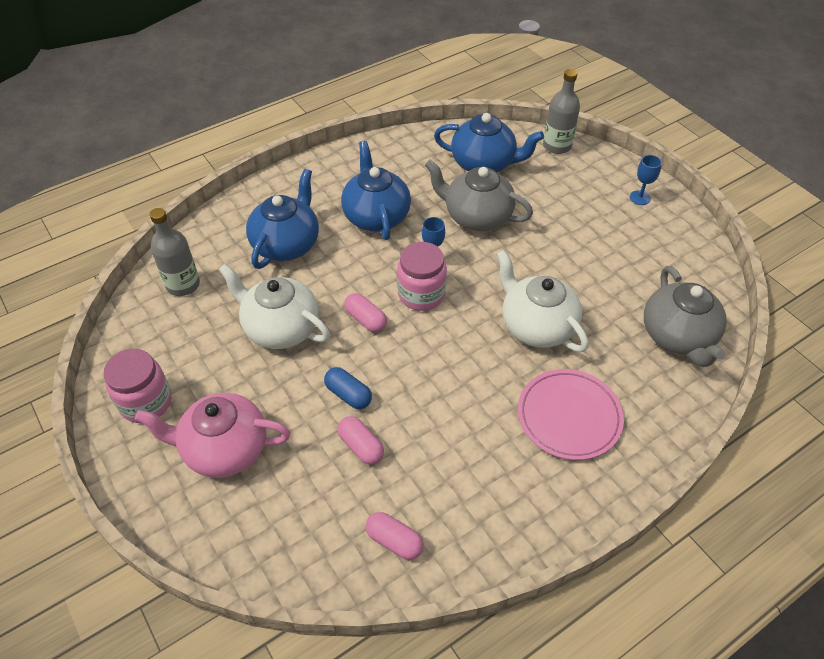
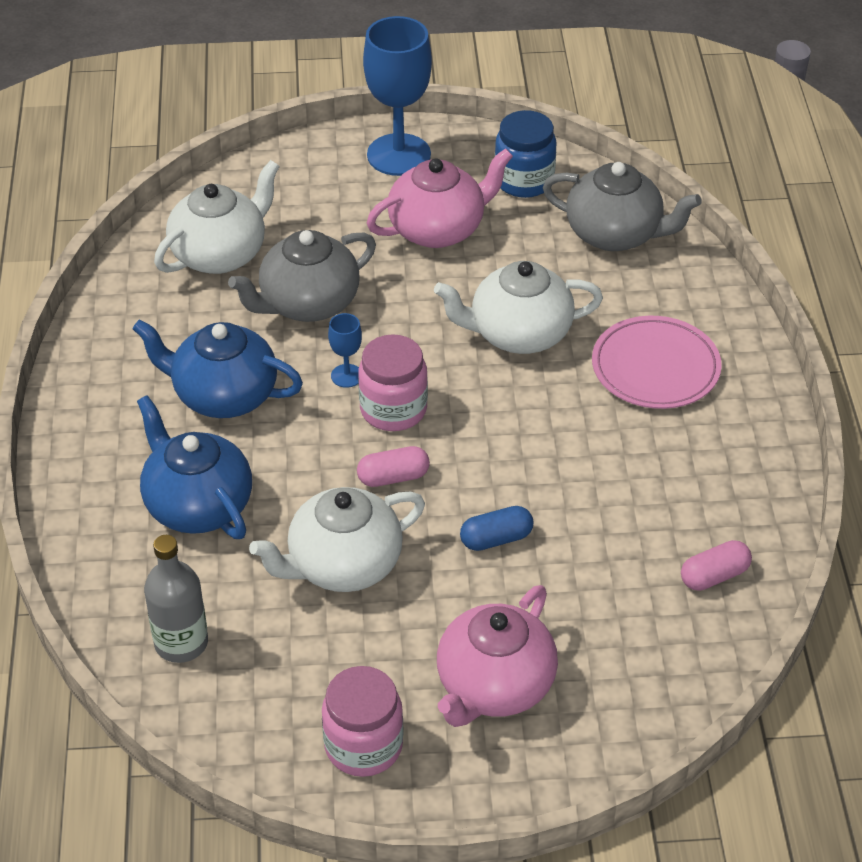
camera: 60 degrees left, 5 degrees down
(361, 446) = (576, 556): pink capsule -> none
(484, 164) = (220, 254): blue teapot -> white teapot
(557, 146) = (249, 176): grey bottle -> none
(593, 245) = (438, 229): none -> pink teapot
(640, 198) = (399, 155): blue goblet -> blue goblet, size x2.24
(679, 266) = (524, 181): none -> blue jar

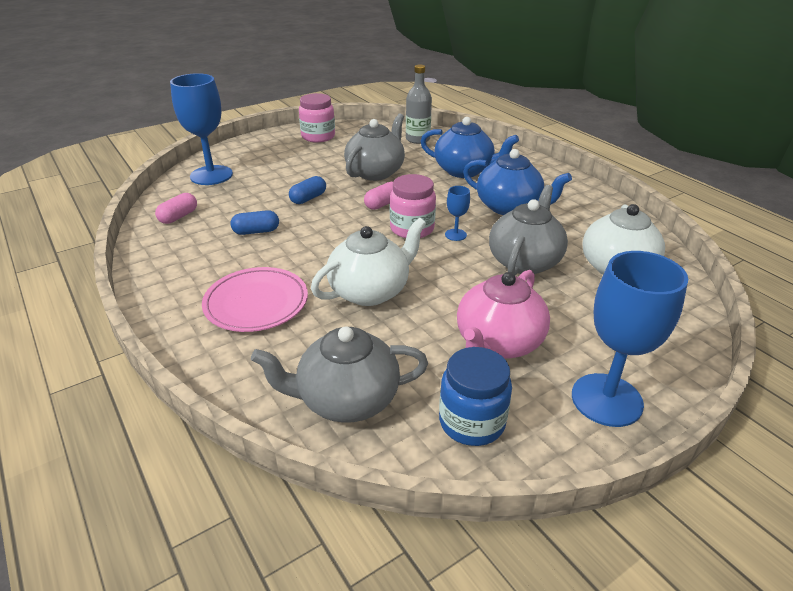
camera: 150 degrees right, 10 degrees down
(223, 395) = (509, 207): blue teapot -> blue teapot turned 45 degrees clockwise
(343, 565) = (376, 172): white teapot -> grey teapot
(494, 686) = (275, 160): pink teapot -> none
(608, 492) = (256, 231): none -> blue capsule
(630, 682) = (211, 175): none -> blue goblet

